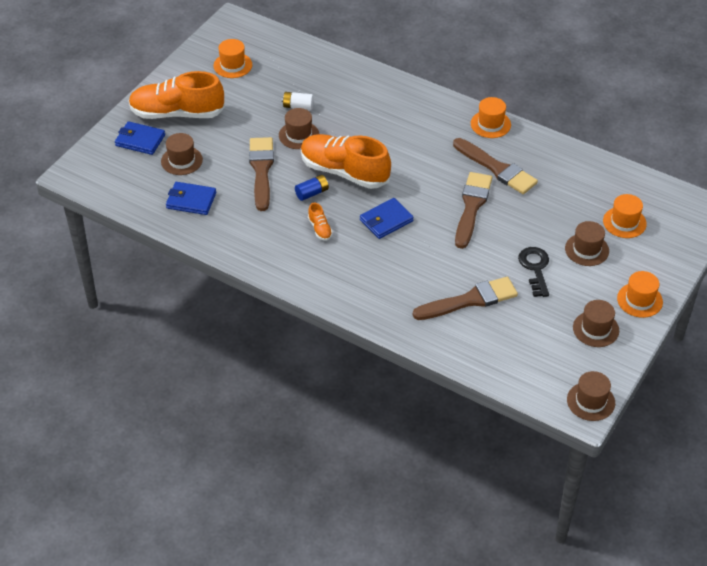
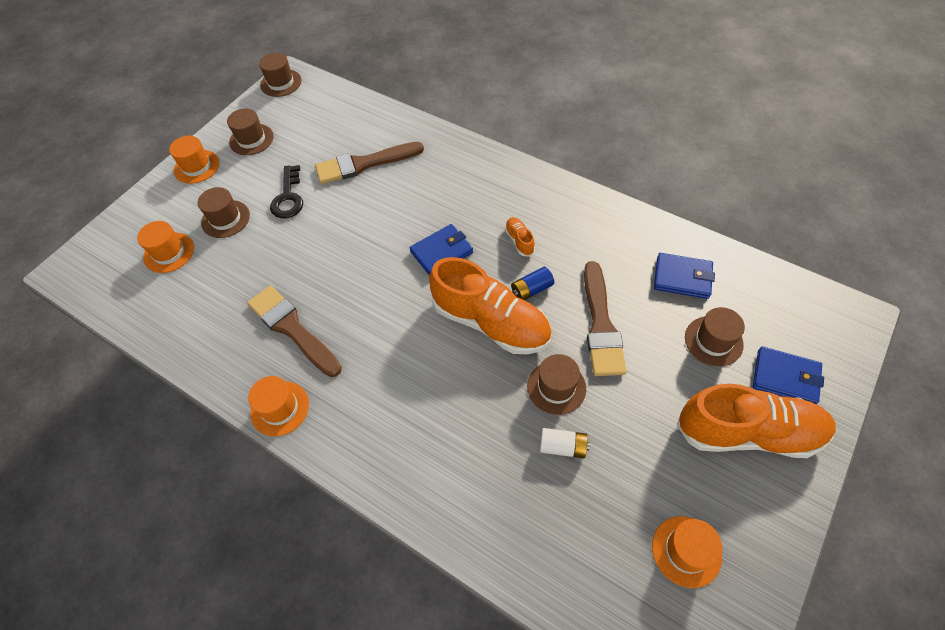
camera: 175 degrees left, 10 degrees up
(472, 207) = (337, 272): brown brush -> none

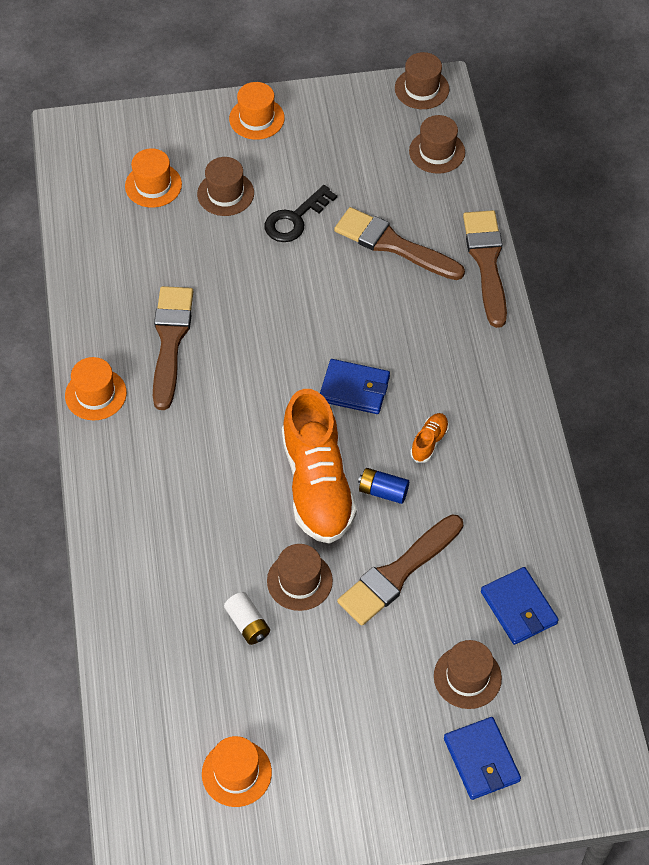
camera: 45 degrees right, 0 degrees up
(251, 139) = (329, 130): brown hat -> brown hat (437, 152)
(426, 131) = (486, 262): none -> brown brush
(748, 432) = (392, 760): orange shoe -> none

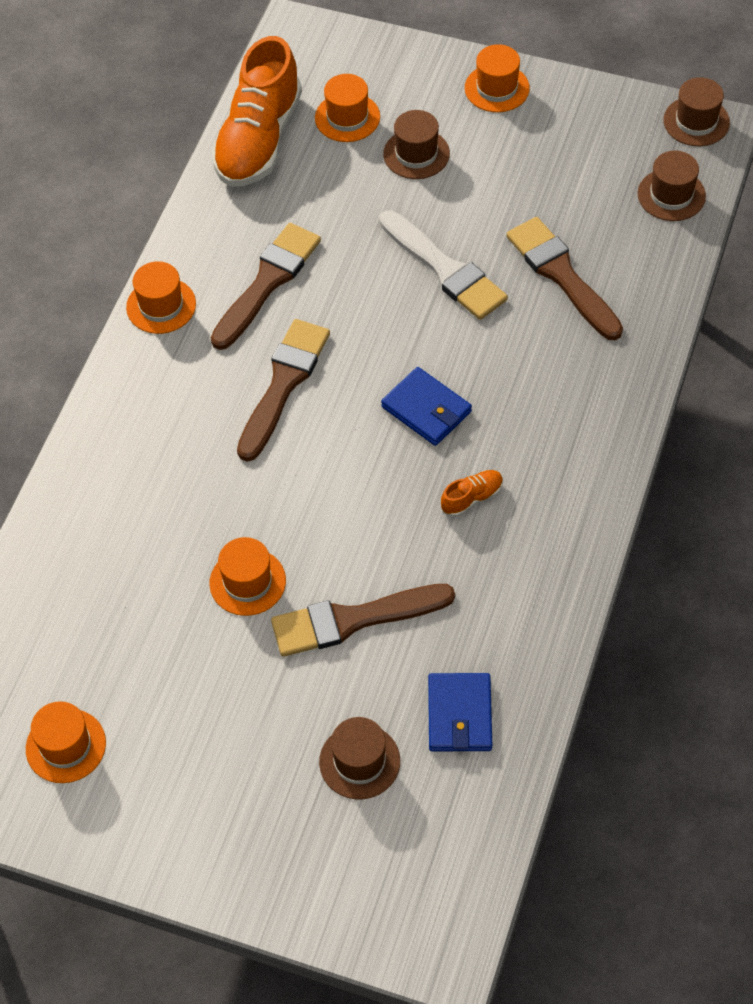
camera: 30 degrees right, 0 degrees up
(247, 624) = (168, 601): white battery -> none
(295, 219) = (473, 208): black key -> none
(299, 581) = (247, 582): brown hat -> orange hat
(303, 275) = (445, 269): none -> white brush
(317, 484) = (326, 491): orange shoe -> orange shoe (258, 140)
(383, 491) = (391, 528): blue battery -> none
(481, 760) = (320, 854): blue wallet -> none
(486, 262) = (653, 334): brown brush -> brown brush (283, 384)

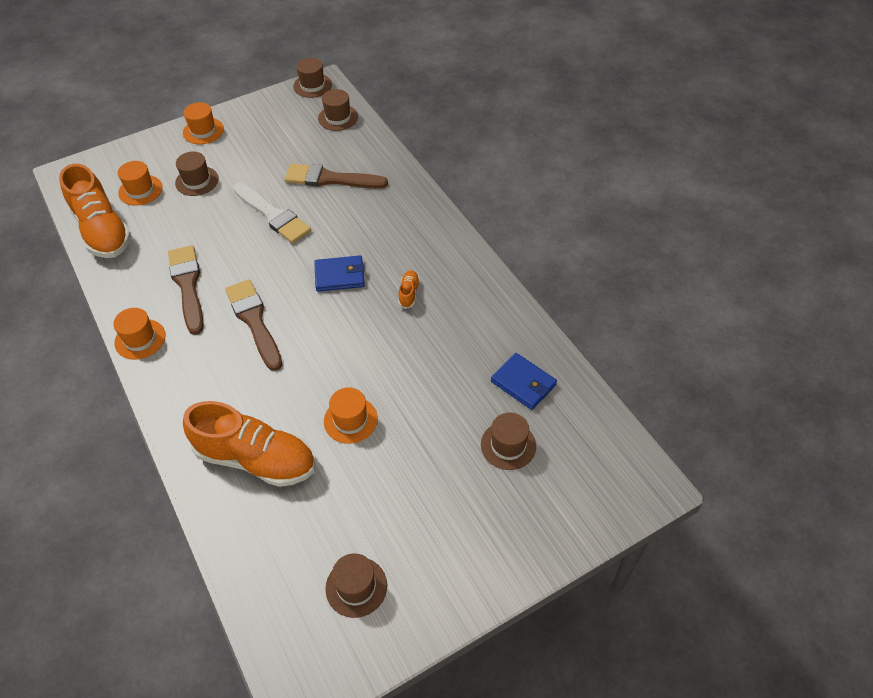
camera: 50 degrees left, 5 degrees down
(66, 746) = (356, 587): orange hat -> brown hat
(122, 536) = (256, 459): none -> orange shoe
(353, 620) = (423, 389): brown brush -> none
(445, 269) = (273, 215): white brush -> white brush turned 45 degrees clockwise

